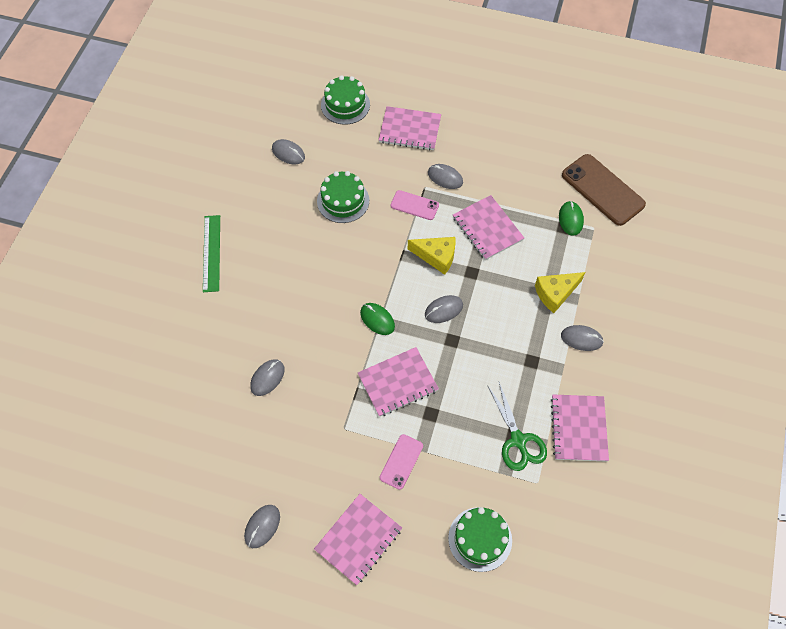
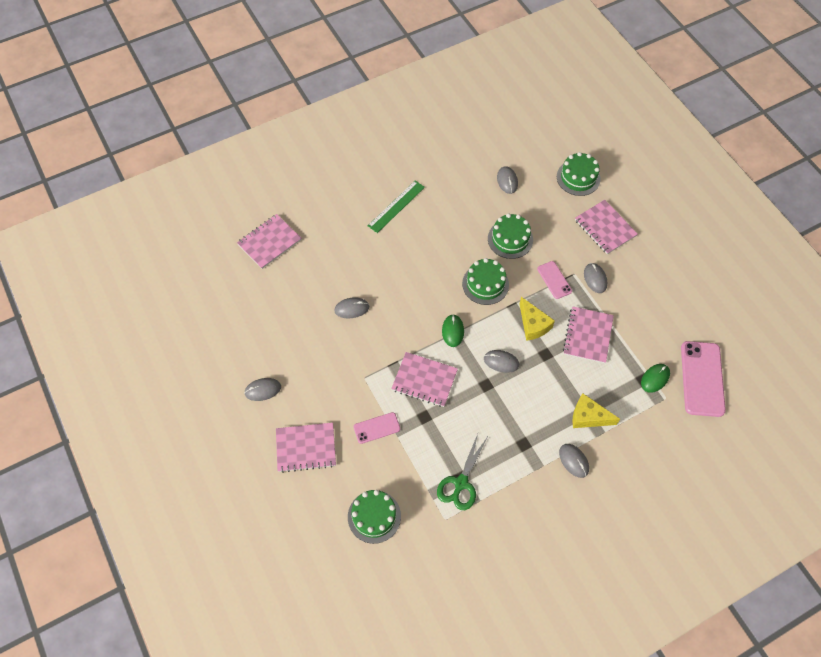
camera: 45 degrees right, 0 degrees up
(362, 256) = (485, 284): none -> green cake
(579, 428) = (508, 513): pink notebook -> pink notebook (269, 242)
(602, 190) = (702, 378): brown phone -> pink phone

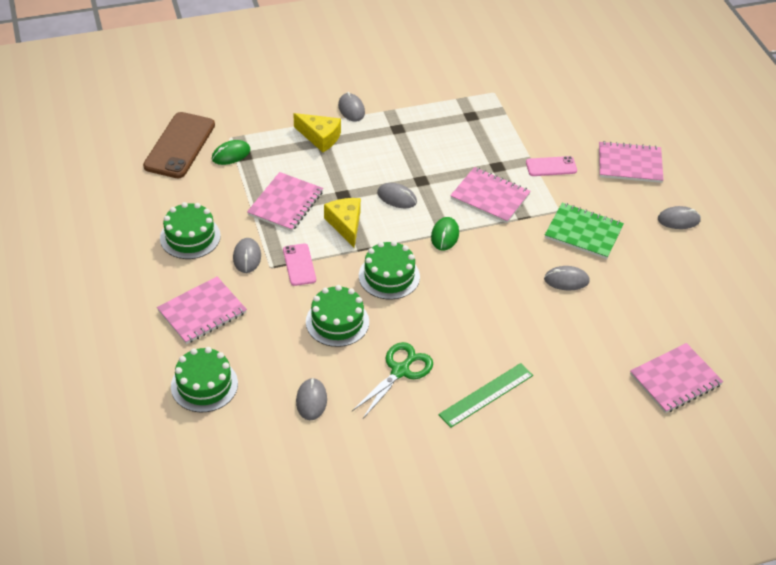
camera: 170 degrees left, 15 degrees down
(342, 358) = (583, 232): none -> green notebook
(374, 516) = (563, 105): green cake -> green cake (190, 237)
(461, 483) = (471, 113): green scissors -> green scissors (400, 371)
(605, 228) = (202, 312): pink notebook -> pink notebook turned 75 degrees clockwise
(702, 378) = (180, 145): pink phone -> brown phone

